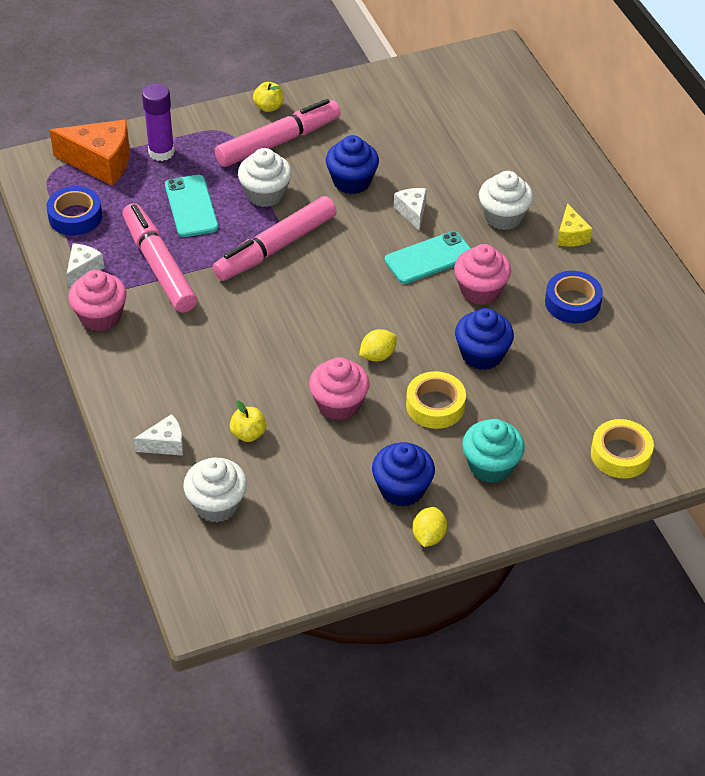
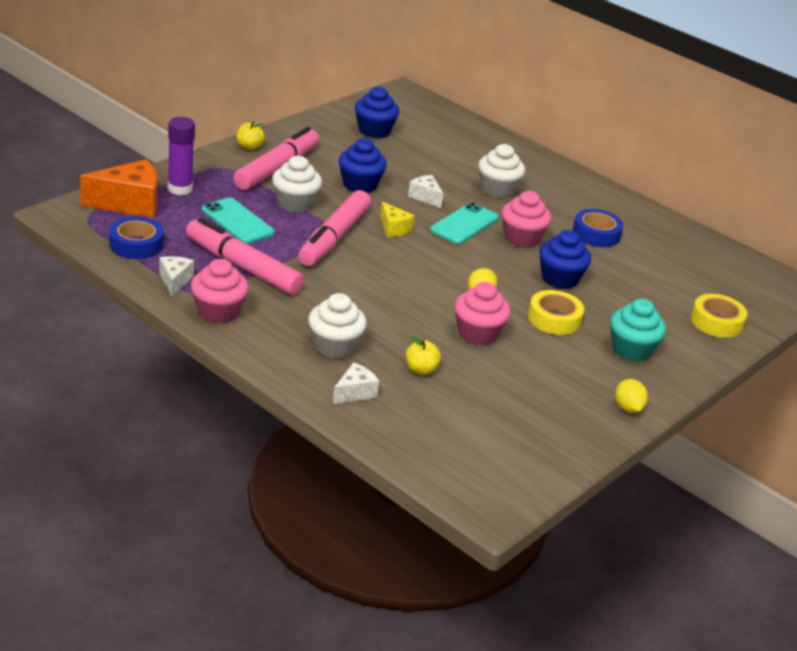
camera: 30 degrees left, 15 degrees down
(217, 504) = (437, 426): white cupcake -> white cupcake (334, 346)
(402, 489) = (578, 380): blue cupcake -> blue cupcake (374, 131)
(571, 235) = (557, 193): yellow cheese -> yellow cheese (393, 228)

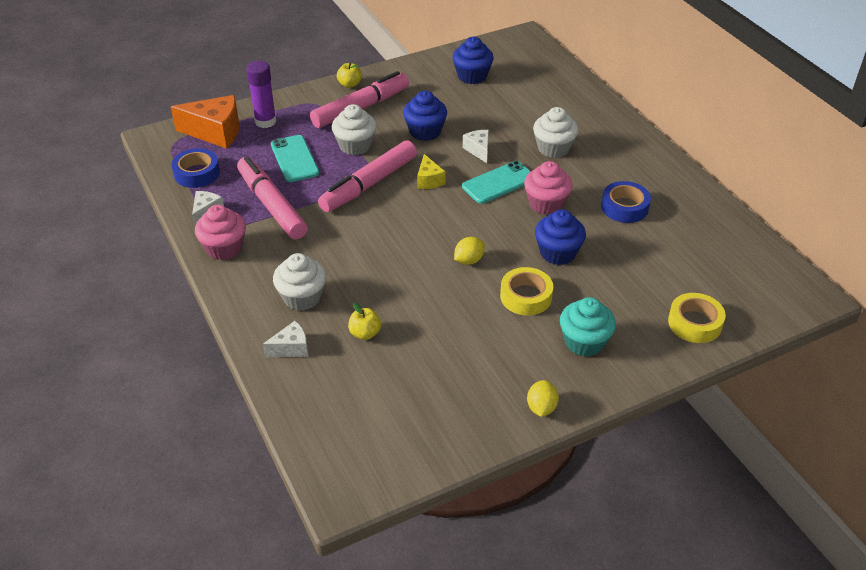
camera: 25 degrees right, 10 degrees up
(478, 333) = (441, 302): pink cupcake -> none

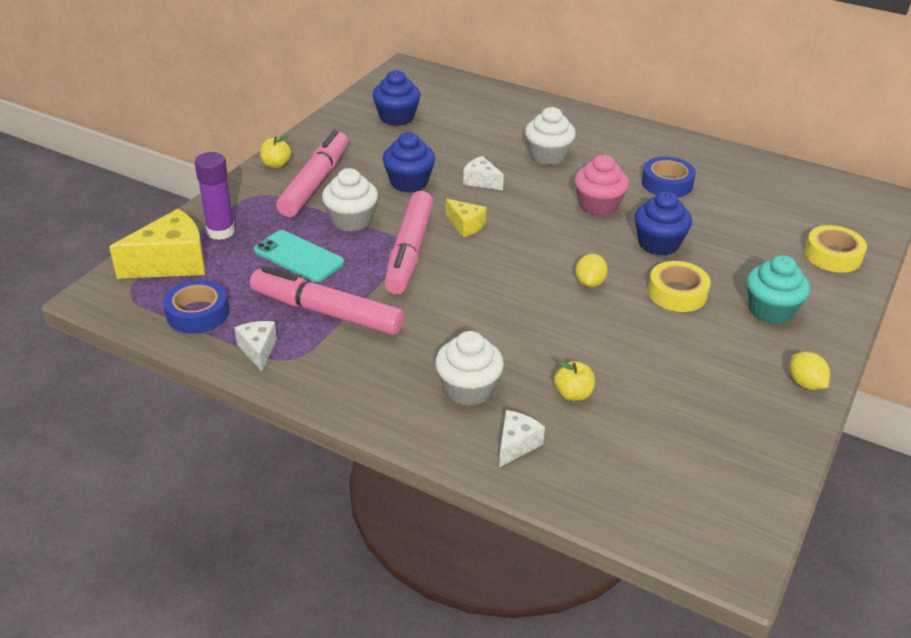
camera: 35 degrees left, 5 degrees down
(215, 132) = (171, 263): orange cheese -> yellow cheese
(224, 248) = (322, 377): pink cupcake -> none
(498, 183) = (534, 203): turquoise phone -> none

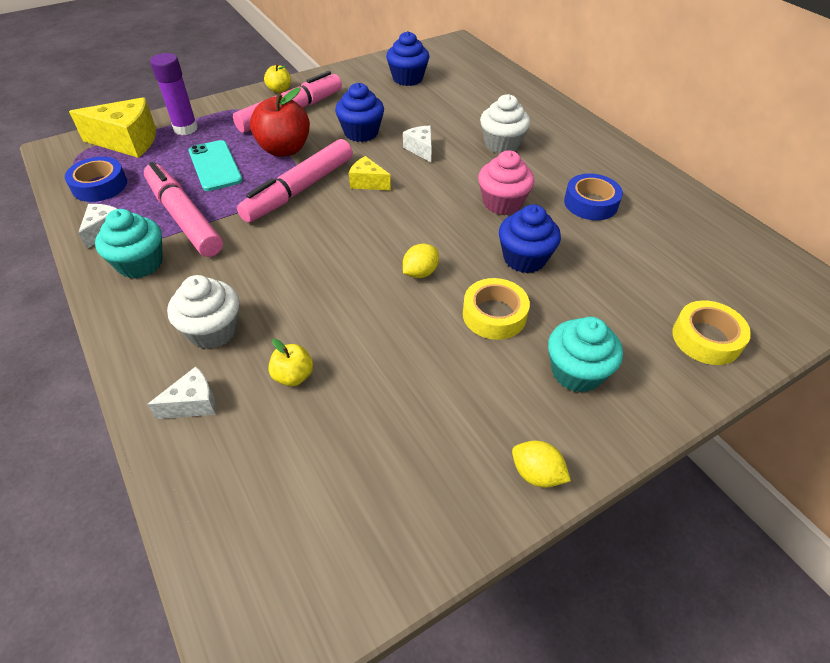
camera: 30 degrees right, 10 degrees up
(333, 364) = (140, 263): none -> turquoise cupcake
(351, 220) = (284, 149): white cupcake -> red apple
(465, 225) = (368, 183): yellow cheese -> yellow cheese turned 135 degrees clockwise
(805, 384) = (536, 474): yellow lemon -> yellow lemon turned 60 degrees counterclockwise

